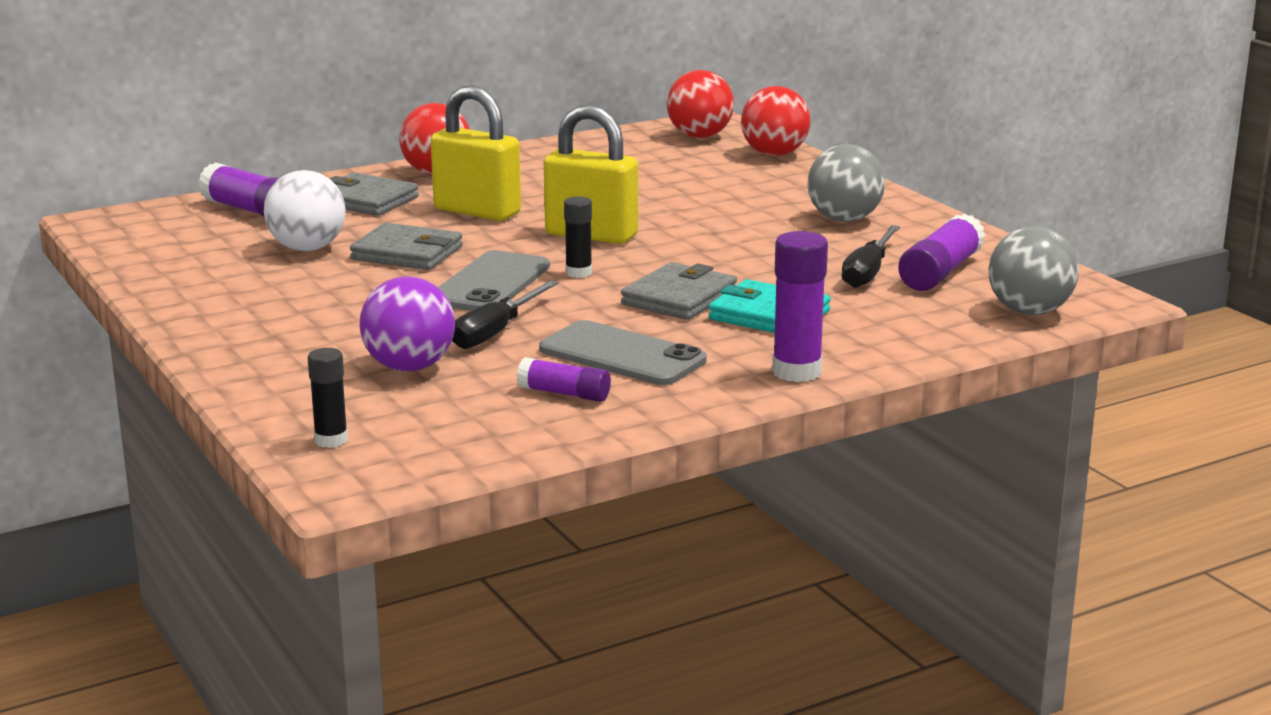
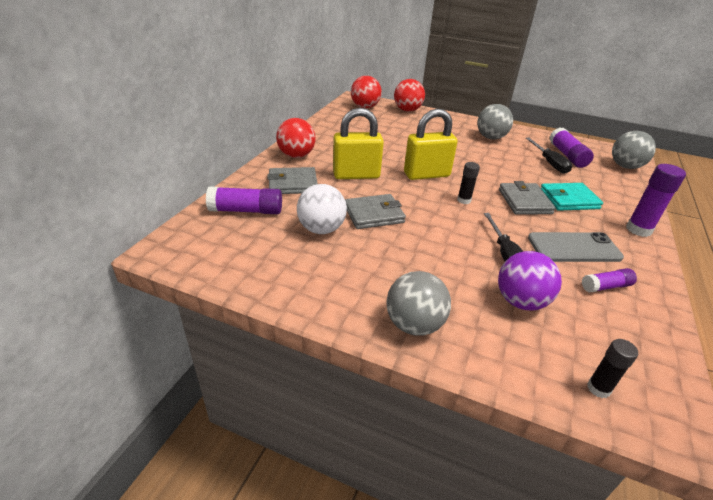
camera: 40 degrees left, 15 degrees up
(240, 343) = (414, 324): none -> grey ball
(490, 283) = (444, 221): grey phone -> none

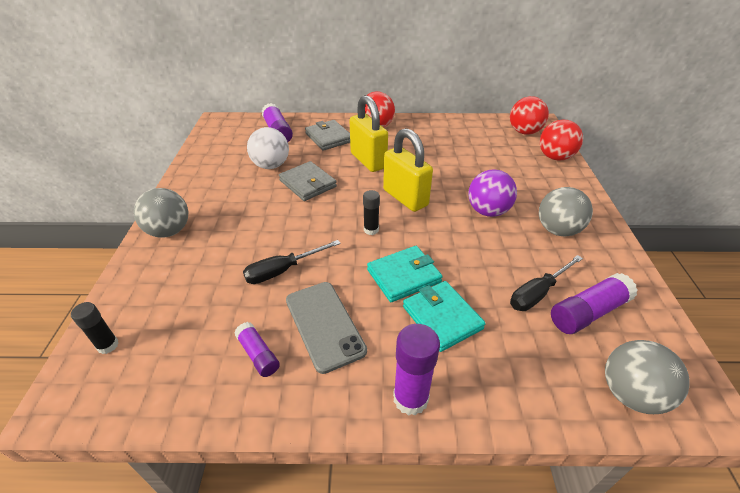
camera: 70 degrees right, 5 degrees up
(520, 301) = (213, 287): purple ball -> purple ball (487, 211)
(524, 201) = (404, 276): grey wallet -> turquoise wallet

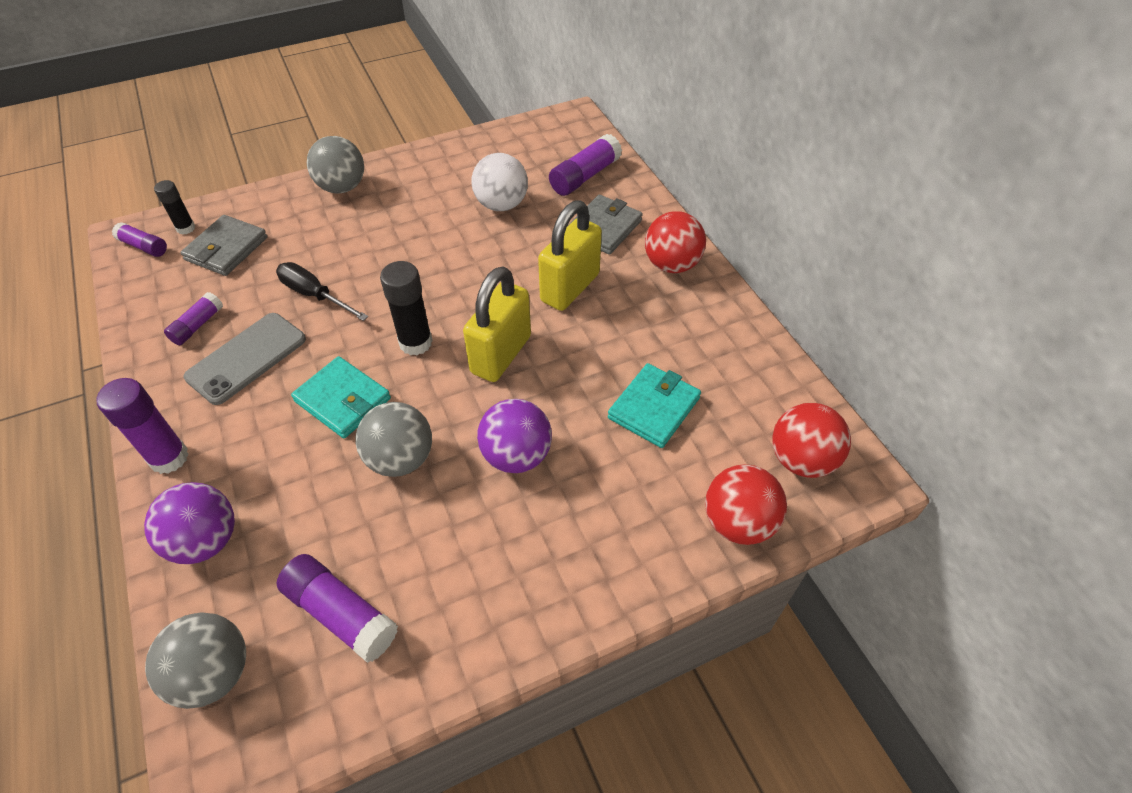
camera: 65 degrees right, 10 degrees up
(99, 387) = (144, 246): none -> purple glue stick
(308, 183) = (481, 251): grey wallet -> grey wallet (226, 249)
(371, 230) = (415, 342): black glue stick -> black glue stick, size x1.62
(442, 317) = (285, 455): turquoise wallet -> turquoise wallet (654, 408)
(509, 382) = (206, 540): none -> purple ball
(537, 293) = (359, 548): black screwdriver -> none
(557, 230) = (511, 554): grey ball -> grey ball (400, 459)

